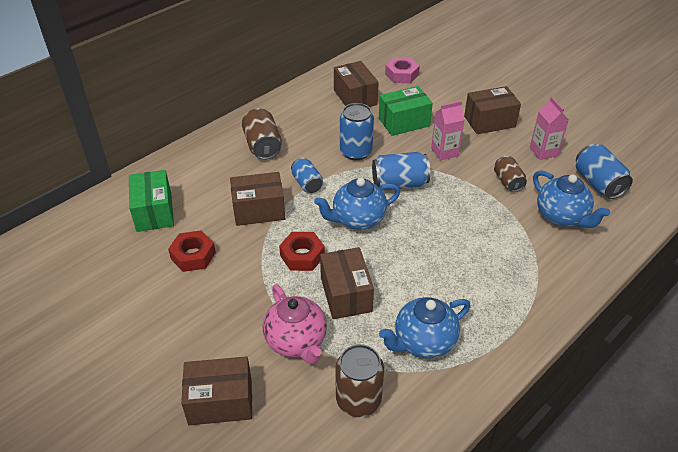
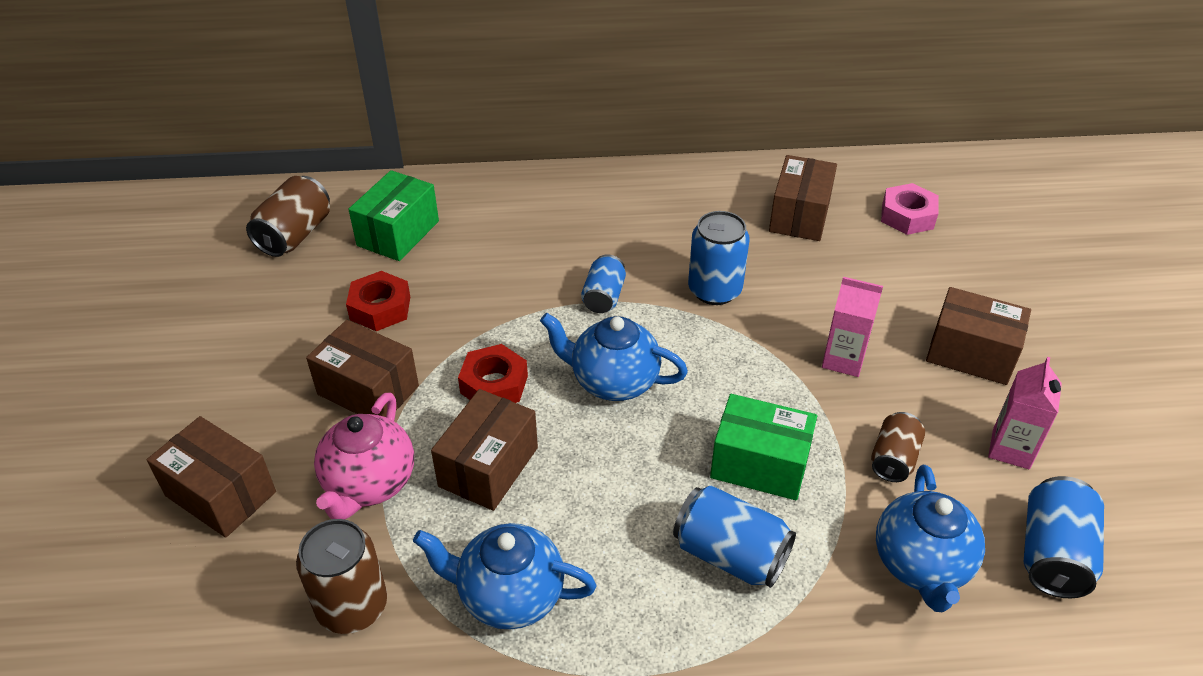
camera: 40 degrees right, 0 degrees up
(259, 210) = (509, 297): brown box -> brown box (368, 390)
(262, 146) = (604, 219): brown can -> brown can (295, 235)
(399, 184) = (724, 367): blue can -> blue can (730, 554)
(404, 122) = (831, 285): green box -> green box (759, 464)

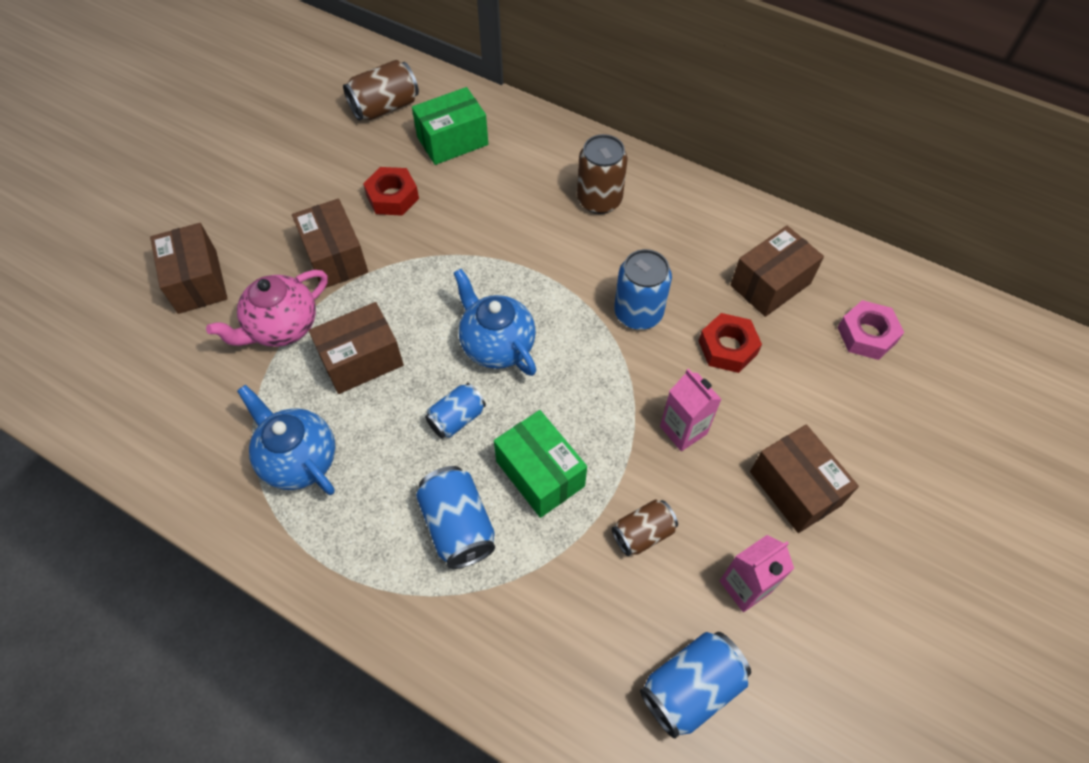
camera: 35 degrees right, 15 degrees up
(352, 606) = (208, 406): brown can -> brown can (599, 200)
(494, 384) = (416, 300): red nut -> red nut (727, 347)
(604, 297) = (550, 272): blue can -> blue can (457, 418)
(921, 564) = (583, 625): blue teapot -> none

